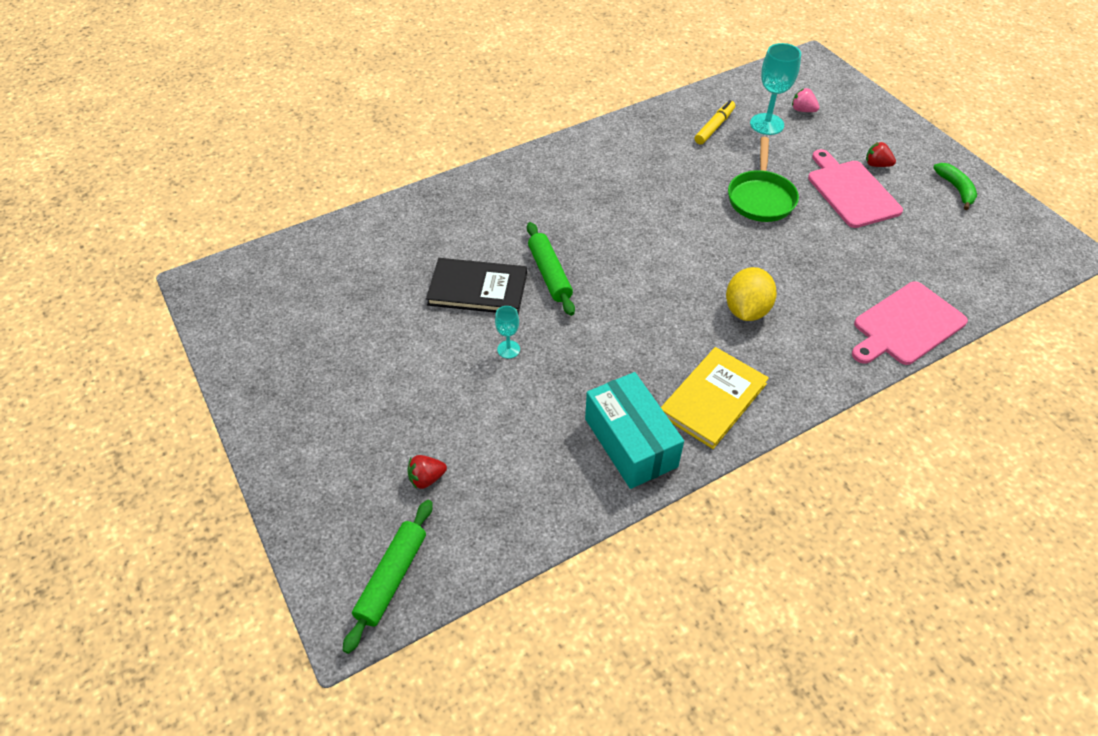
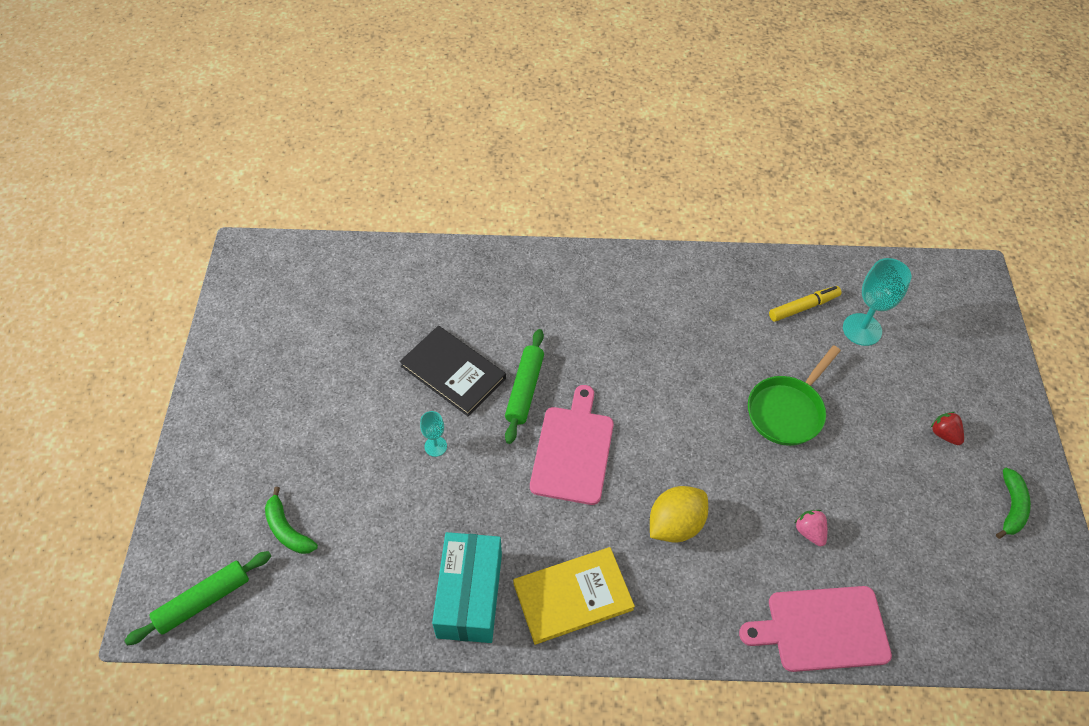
camera: 30 degrees right, 5 degrees up
(426, 478) = (287, 530): red strawberry -> green banana
(802, 110) = (915, 331): pink strawberry -> pink strawberry (809, 532)
(851, 191) = (889, 451): pink cutting board -> pink cutting board (573, 450)

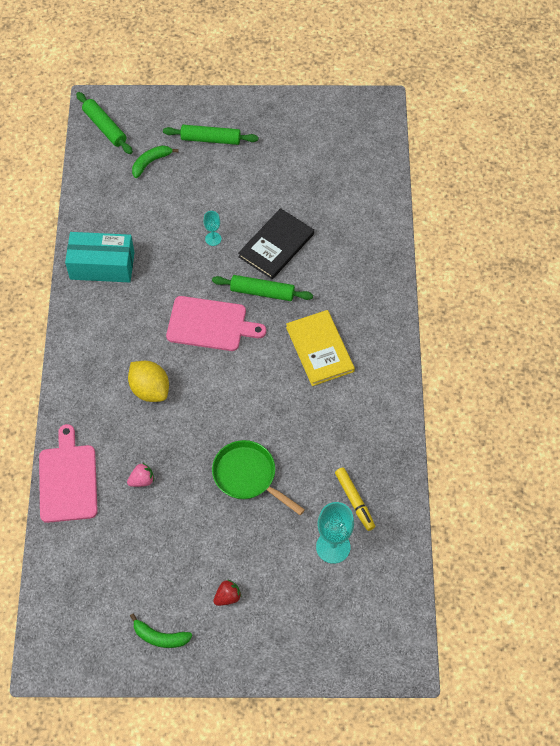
camera: 90 degrees right, 5 degrees up
(260, 448) = (211, 139): none -> green rolling pin
(573, 596) = (99, 325): yellow book -> yellow book (320, 349)

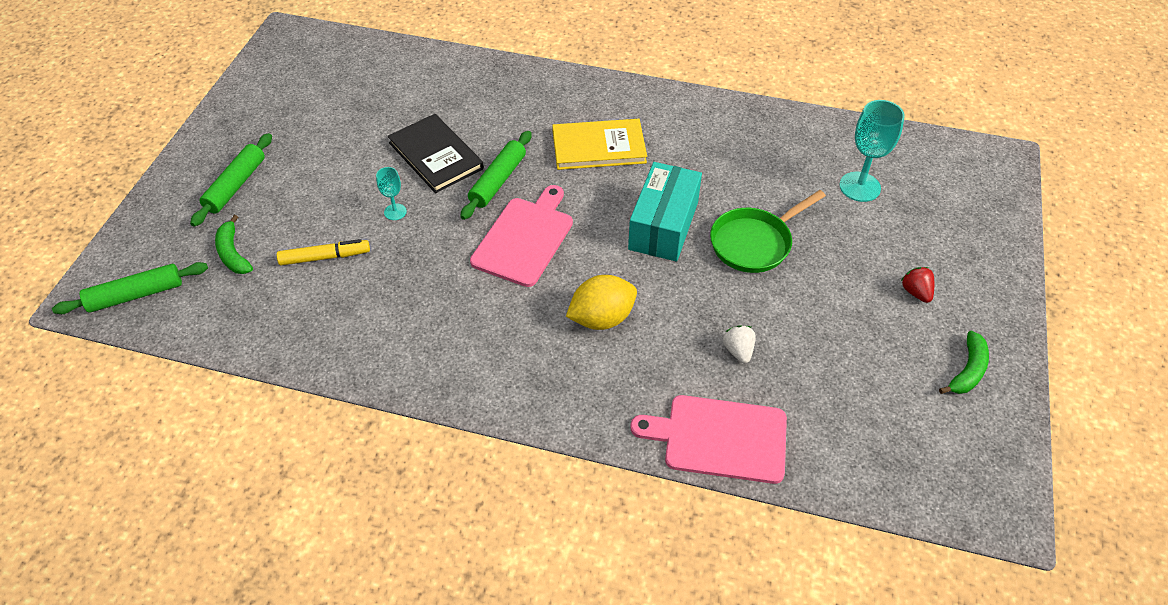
camera: 75 degrees left, 10 degrees down
(102, 266) = (378, 338): turquoise box -> turquoise box (663, 226)
(142, 480) = (738, 351): pink strawberry -> white strawberry
(354, 501) = (804, 158): yellow marker -> yellow marker (325, 257)

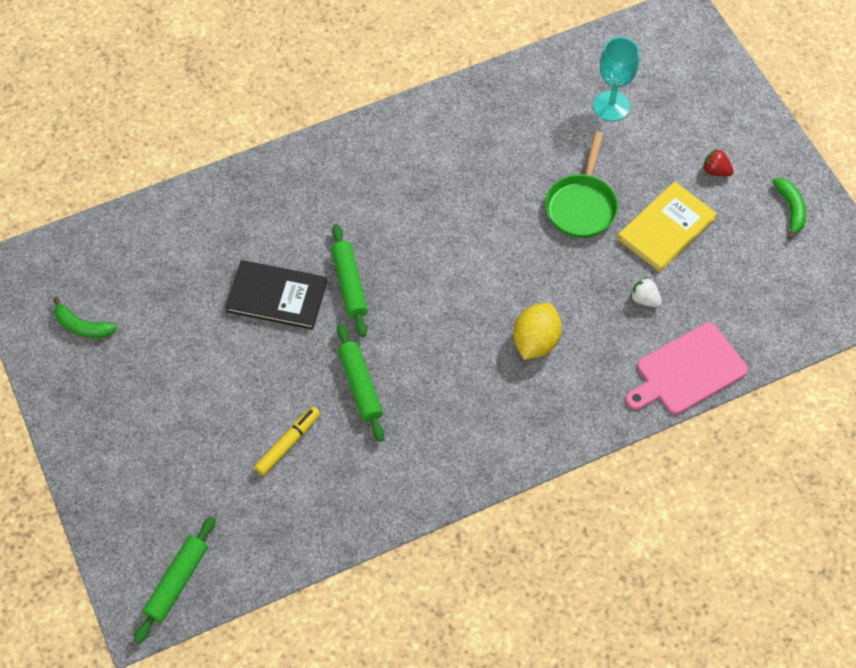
camera: 40 degrees left, 10 degrees up
(233, 253) = (212, 494): green banana -> green banana (83, 326)
(235, 185) = (143, 439): green rolling pin -> green rolling pin (360, 386)
(395, 212) = (299, 367): turquoise goblet -> none
(525, 238) = (420, 318): pink cutting board -> none
(598, 147) = (395, 200): yellow book -> yellow book (666, 228)
(663, 226) = (507, 236): turquoise box -> none

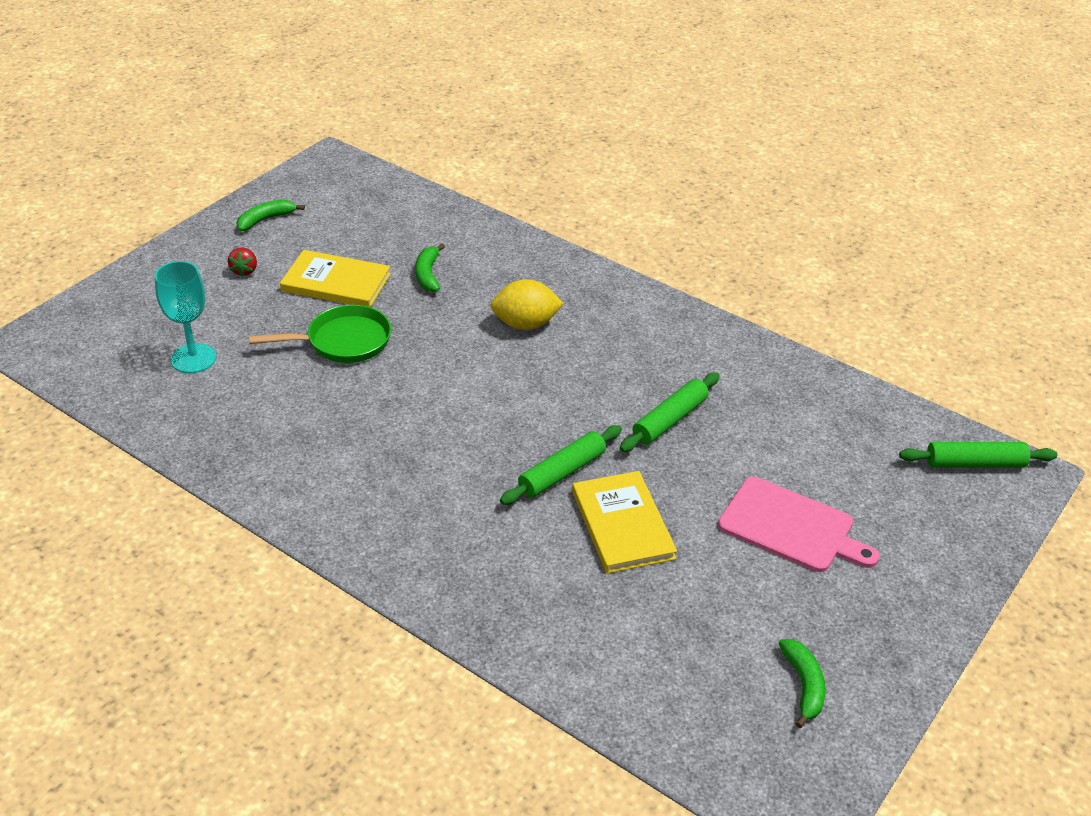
camera: 120 degrees left, 20 degrees down
(277, 296) = (622, 525): black book -> yellow book
(288, 443) = (774, 446): yellow marker -> none
(644, 299) = (428, 274): white strawberry -> green banana
(687, 370) = (484, 234): pink cutting board -> pink cutting board (791, 527)

